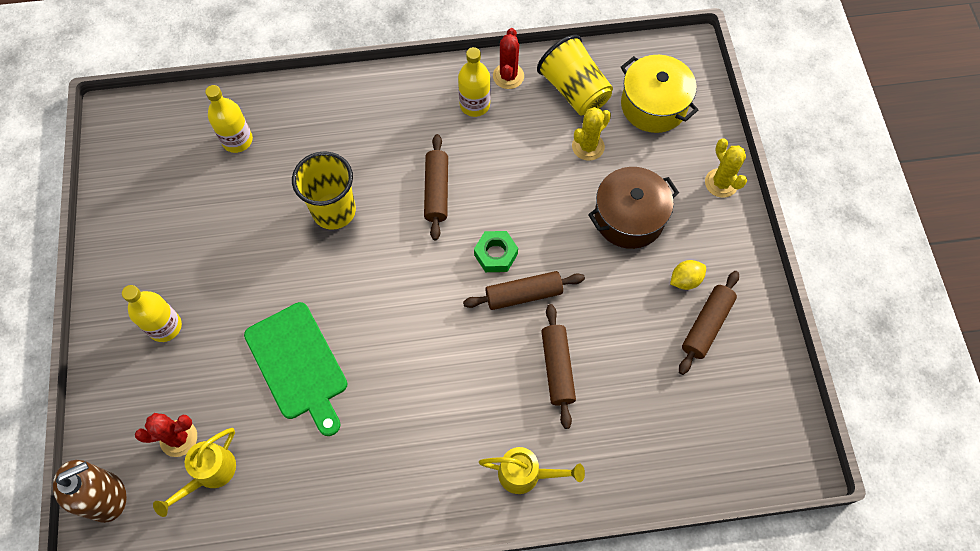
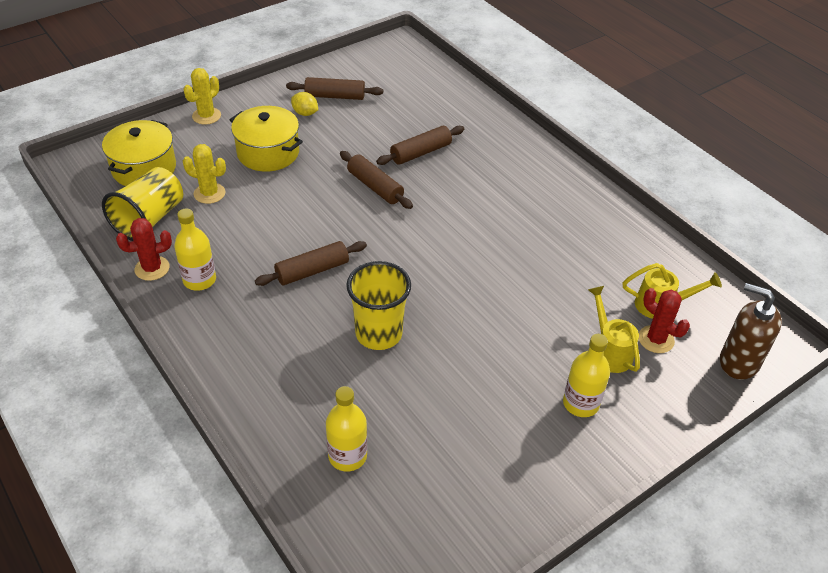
camera: 120 degrees left, 20 degrees down
(298, 365) = (535, 292): green cutting board -> none
(495, 254) = (350, 213): green nut -> none
(527, 474) = (506, 144): yellow watering can -> yellow watering can (609, 350)
(629, 218) = (268, 153): brown pot -> yellow pot

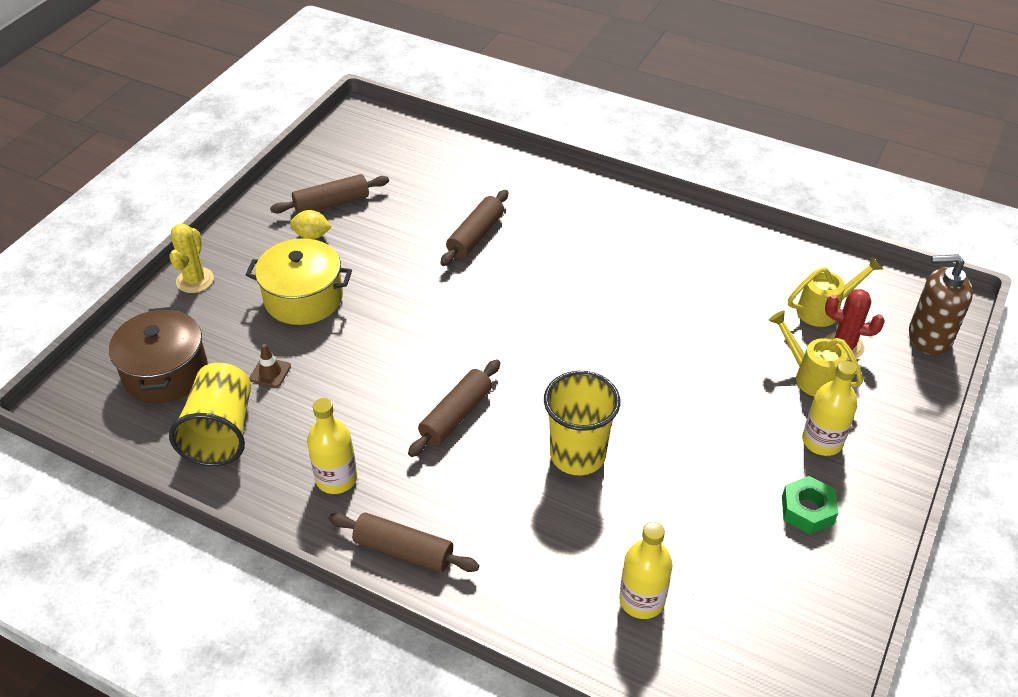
camera: 25 degrees left, 0 degrees up
(144, 168) = (165, 373): yellow pot -> brown pot
(152, 268) = (269, 488): red cactus -> none
(209, 193) = (270, 372): yellow cactus -> brown traffic cone
(375, 187) = (454, 293): brown rolling pin -> brown rolling pin (403, 550)
(528, 449) = (807, 510): none -> green nut

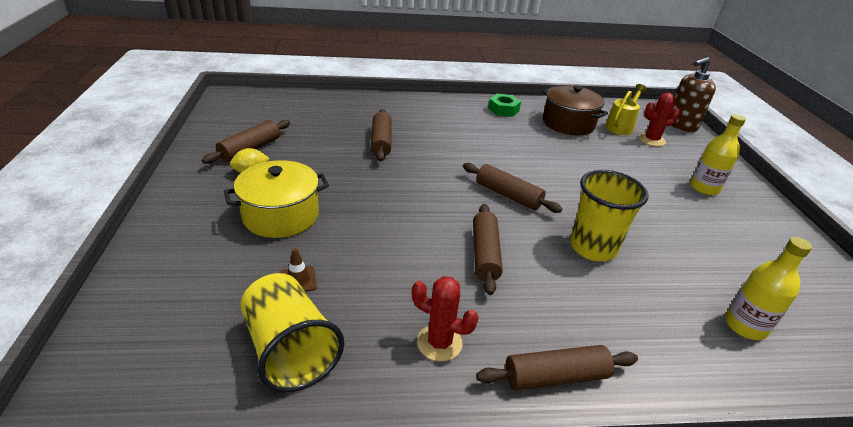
camera: 35 degrees left, 10 degrees down
(165, 373) = (184, 320): brown pot -> brown pot (568, 123)
(195, 280) = (160, 233): yellow cactus -> none
(336, 478) = (439, 343): yellow bottle -> red cactus
(551, 358) = (508, 195): none -> brown rolling pin
(807, 510) = (747, 227): green nut -> green nut (503, 110)
(810, 376) = (655, 158): yellow watering can -> none

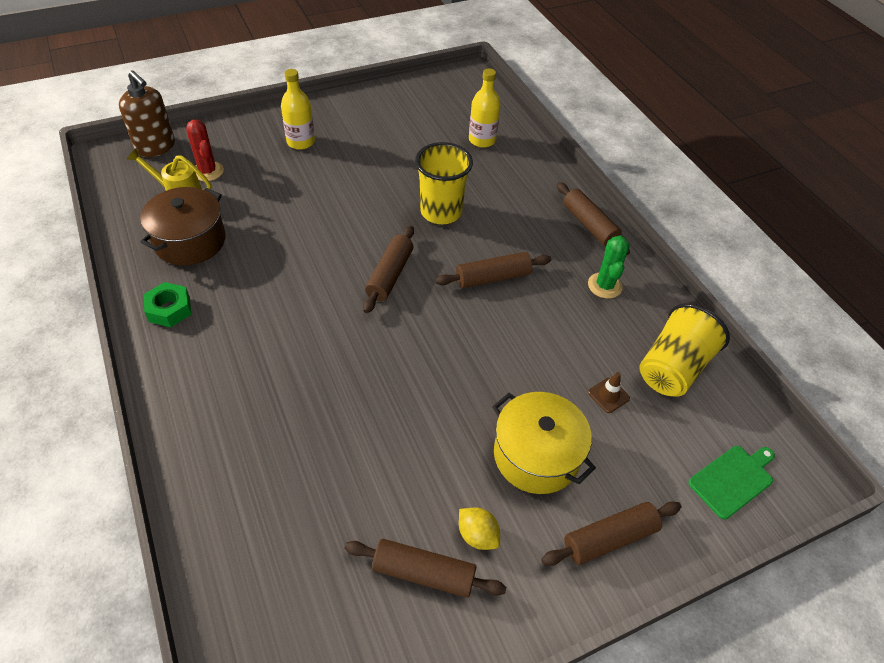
camera: 110 degrees left, 15 degrees up
(137, 330) = (733, 479): none -> green cutting board
(381, 142) = (328, 421): brown rolling pin -> brown rolling pin (609, 538)
(439, 343) = (604, 286): red cactus -> green cactus

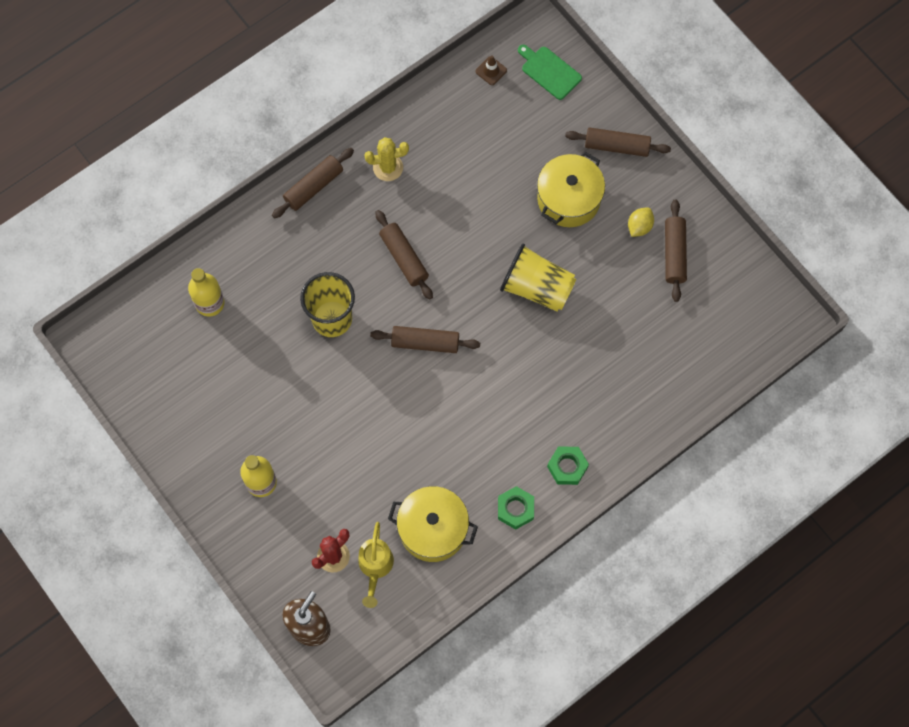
camera: 100 degrees left, 20 degrees up
(188, 367) = (567, 467): none -> green nut
(190, 241) = (433, 529): brown pot -> yellow pot
(604, 286) = (388, 167): green cactus -> yellow cactus
(608, 395) = (502, 155): brown traffic cone -> brown traffic cone (491, 71)
(609, 538) = (616, 146): brown rolling pin -> brown rolling pin turned 45 degrees counterclockwise
(672, 368) = (462, 112): yellow cup -> yellow cup (537, 288)

